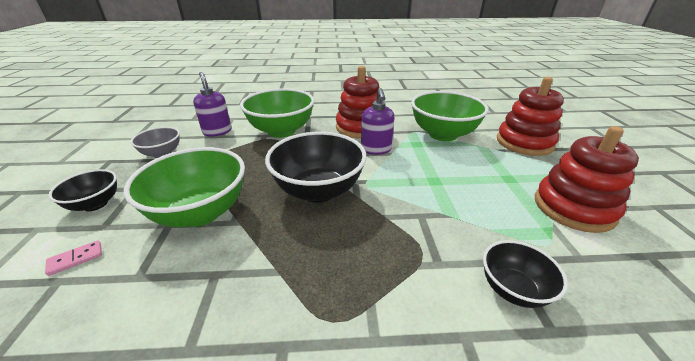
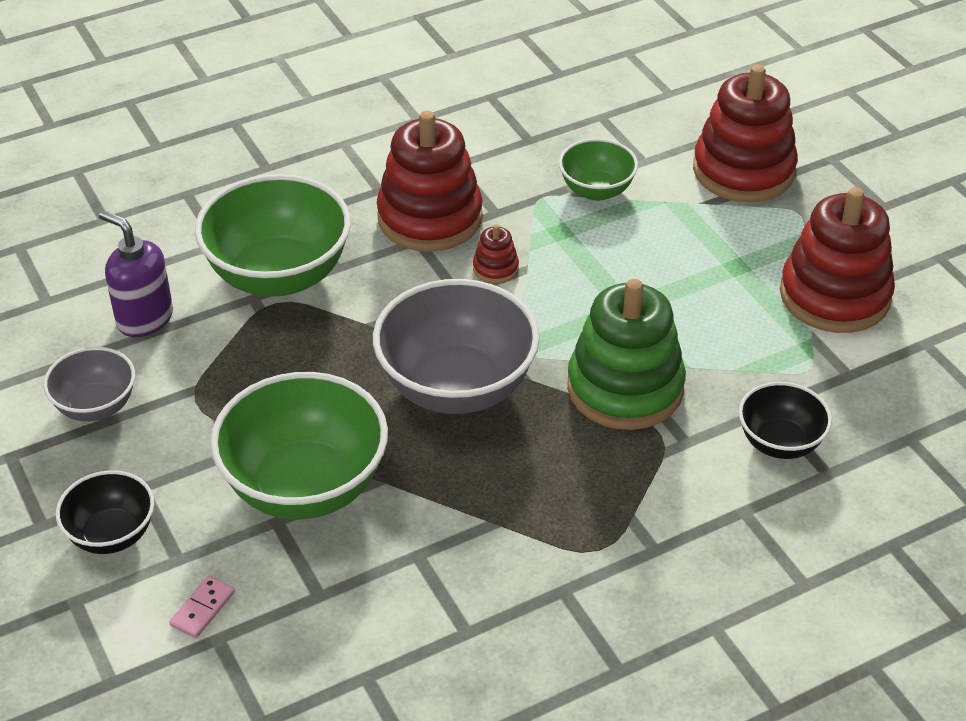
camera: 25 degrees left, 10 degrees up
(318, 190) = (456, 387): black bowl -> grey bowl
(376, 149) = (495, 268): purple soap dispenser -> red stacking toy
(412, 218) = (625, 388): none -> green stacking toy
(443, 134) = (596, 190): green bowl -> green bowl, size x0.55

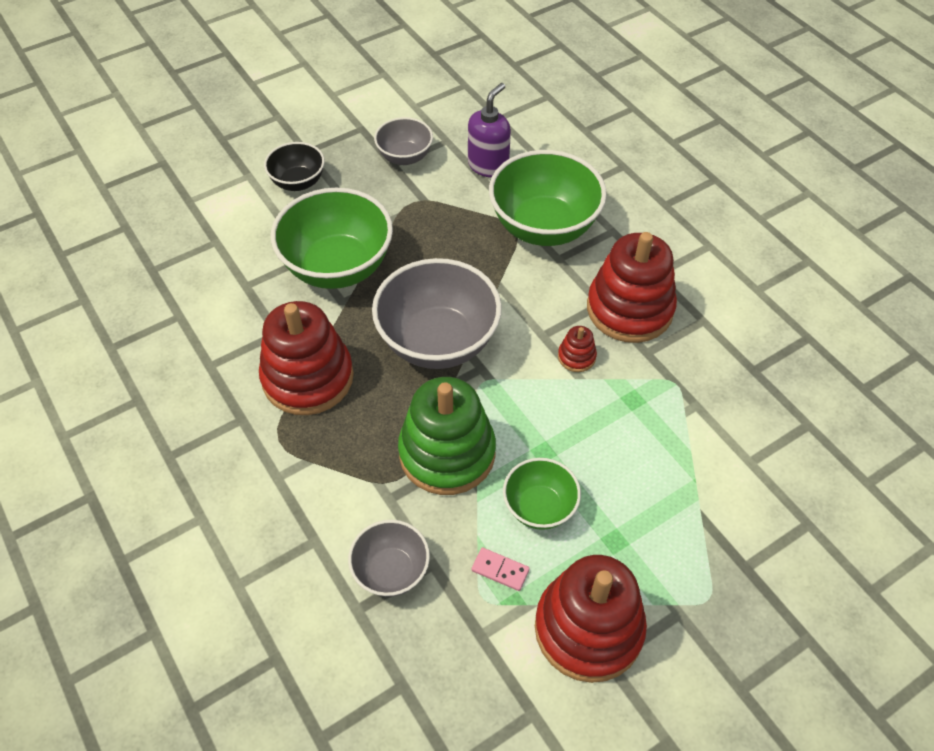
camera: 85 degrees right, 10 degrees up
(202, 609) = (238, 231): pink domino -> pink domino (500, 570)
(596, 190) = (696, 424): green bowl -> green bowl (539, 507)
(743, 170) = (761, 550): red stacking toy -> red stacking toy (308, 378)
(780, 443) = (391, 571): black bowl -> grey bowl

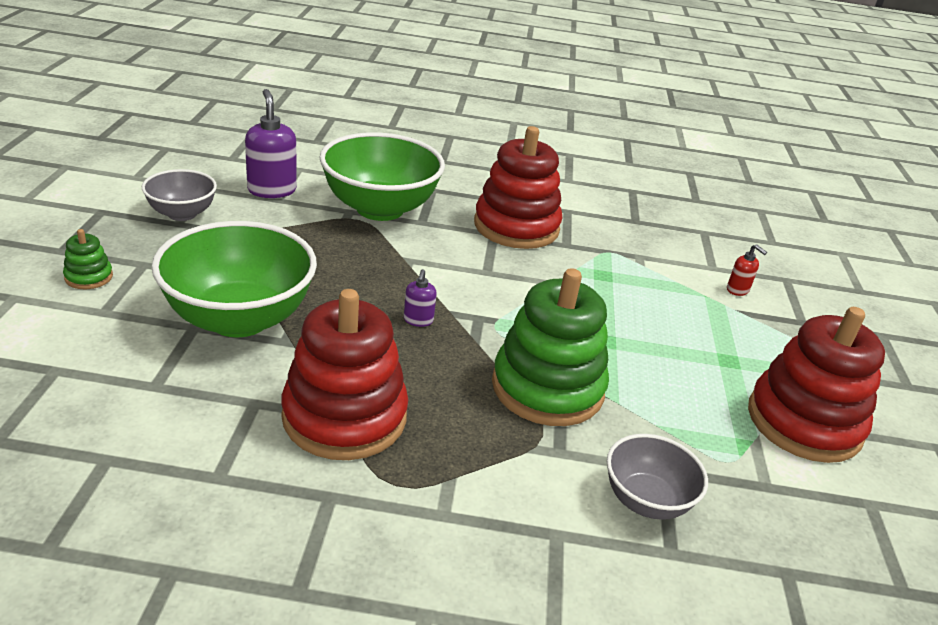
camera: 55 degrees left, 20 degrees down
(298, 182) = (89, 277): black bowl -> green stacking toy
(438, 342) = (418, 320): grey bowl -> purple soap dispenser
(500, 570) = (705, 433): pink domino -> none
(539, 507) = (660, 375): green bowl -> none
(576, 357) = (530, 272): red stacking toy -> none
(735, 497) = (737, 290): none -> red soap dispenser

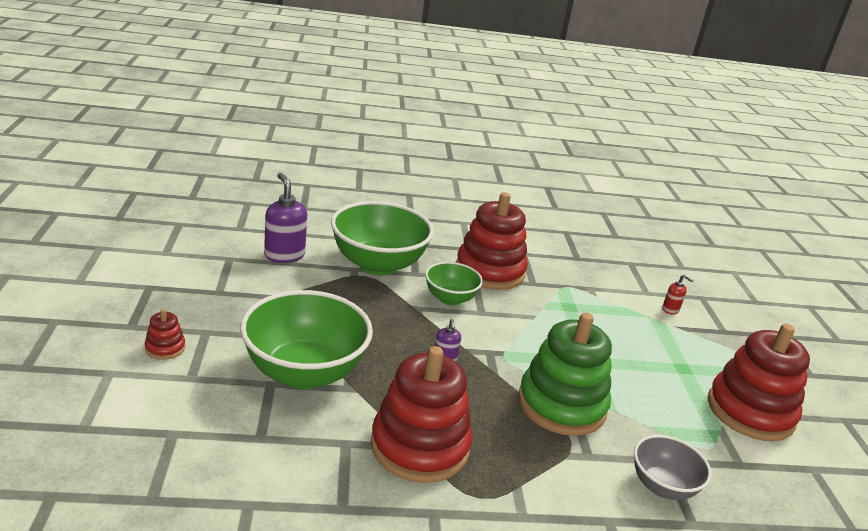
camera: 10 degrees left, 5 degrees down
(89, 277) = (165, 348): green stacking toy -> red stacking toy
(182, 214) = (219, 283): grey bowl -> none
(453, 253) = (450, 298): none -> green bowl

